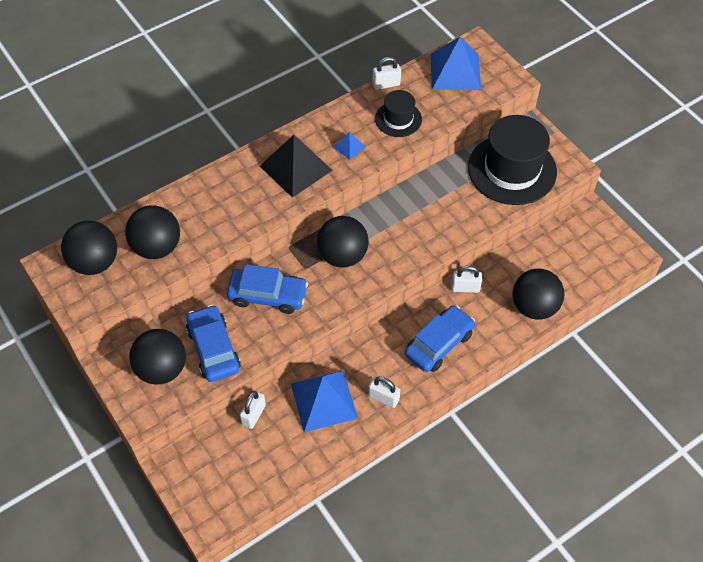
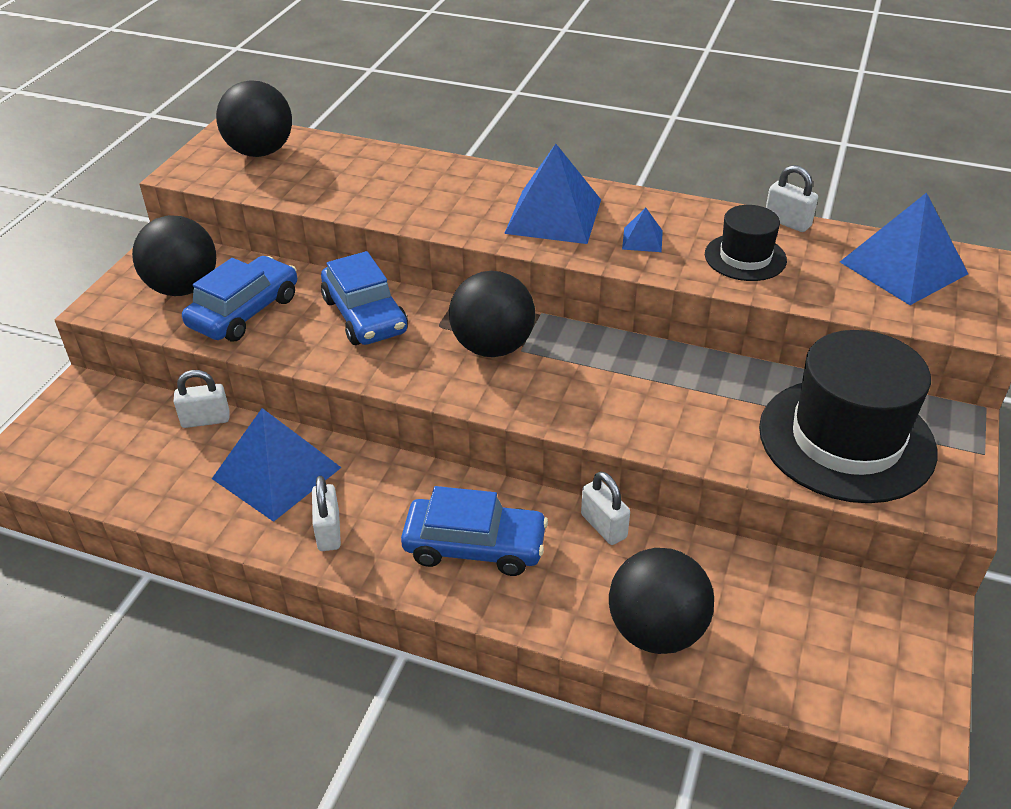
camera: 55 degrees right, 15 degrees down
(157, 247) = (321, 178): black ball -> none
(296, 168) = (553, 216): black pyramid -> blue pyramid

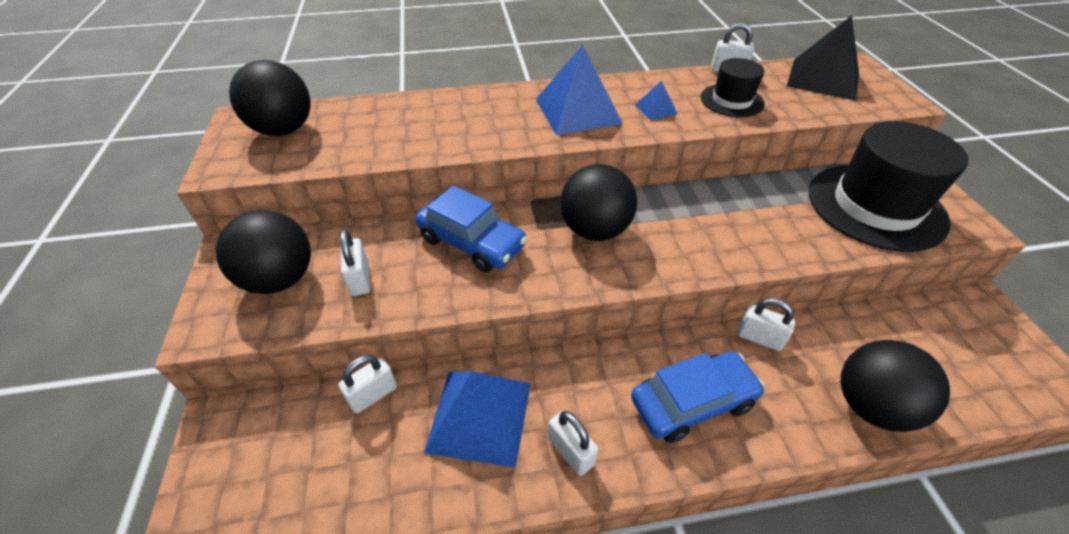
camera: 30 degrees left, 5 degrees up
(244, 311) = (360, 279): blue car -> white padlock
(903, 267) = (823, 78): blue pyramid -> black pyramid

